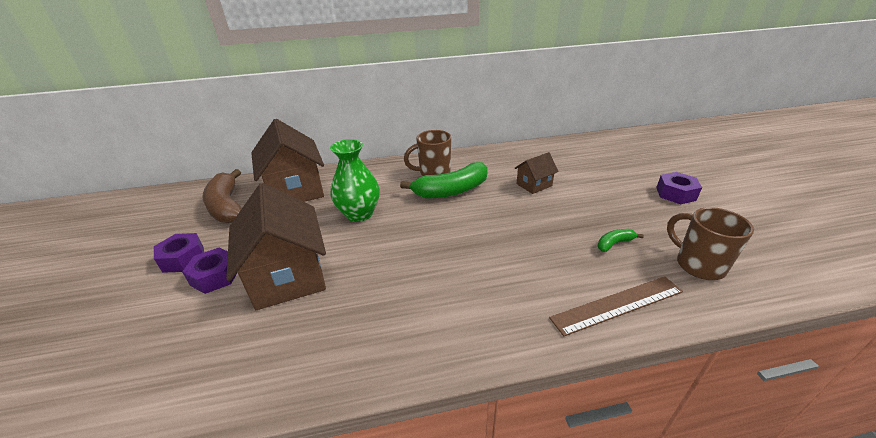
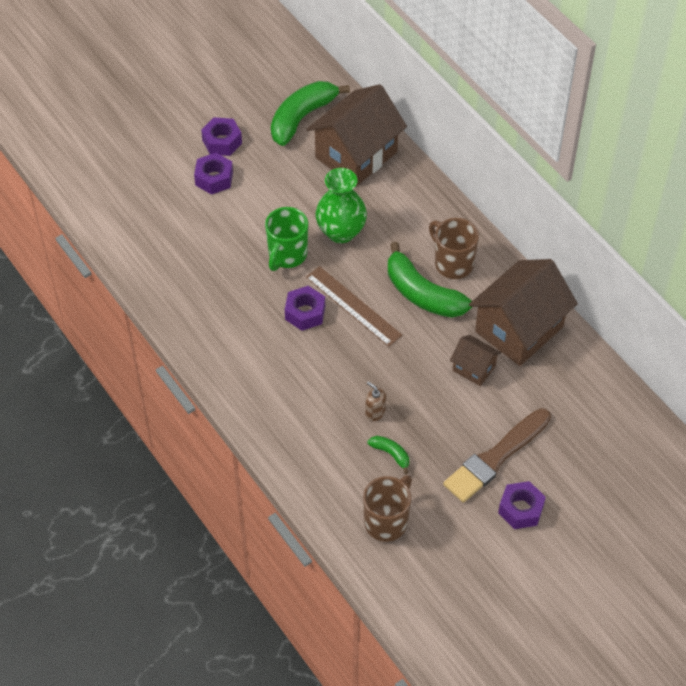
camera: 65 degrees right, 20 degrees up
(227, 206) = (302, 118): brown banana -> green banana
(288, 275) = (237, 226): brown house -> brown house (519, 329)
(354, 250) = (287, 255): none -> green mug
(428, 256) = (305, 313): none -> purple nut
(564, 242) = (375, 413): none -> brown soap dispenser
(617, 305) = (305, 461): brown ruler -> brown ruler (353, 306)
(623, 194) = (495, 458): none -> brown brush

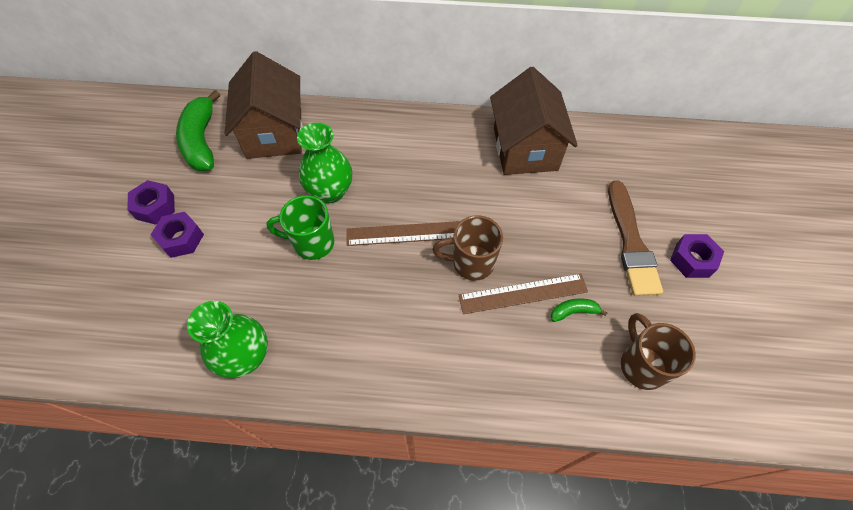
camera: 50 degrees left, 5 degrees up
(171, 286) = (245, 356): none -> green vase
(287, 255) = (312, 243): green mug -> green mug turned 120 degrees clockwise
(305, 313) = (380, 272): purple nut -> none
(375, 413) = (523, 293): brown soap dispenser -> brown ruler
(422, 294) = (439, 182): green banana -> none
(452, 263) = (431, 146): brown mug -> brown mug (471, 263)
(474, 368) = (536, 198): brown house -> none

